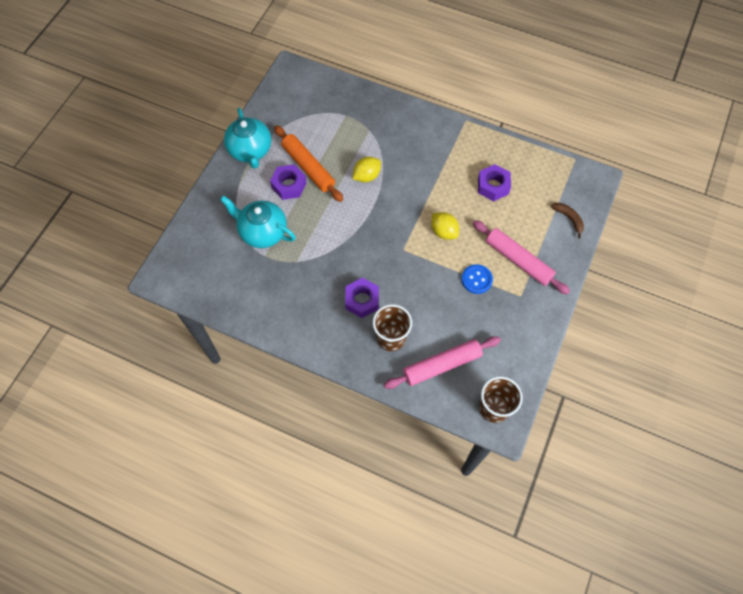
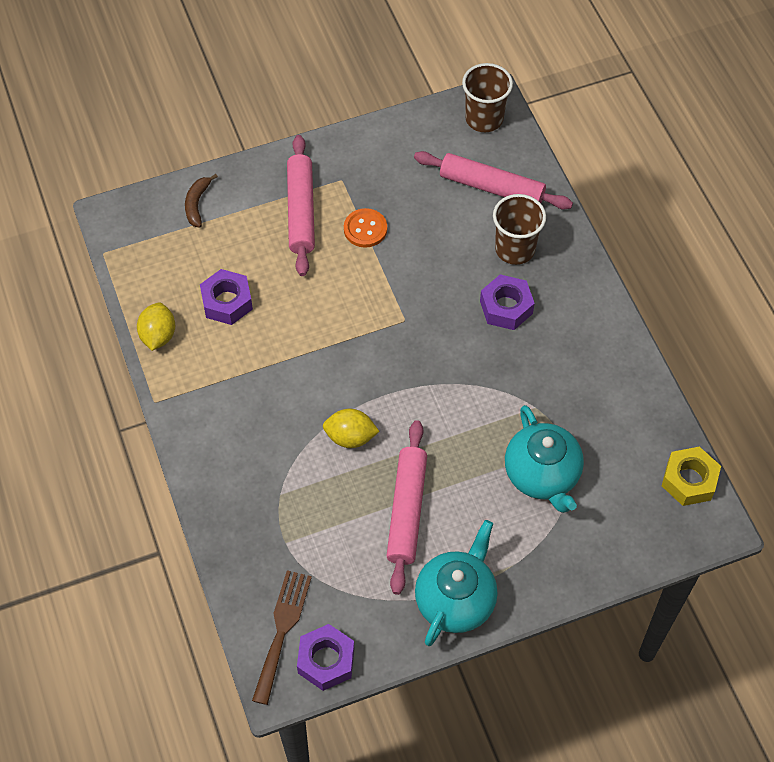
camera: 135 degrees left, 5 degrees down
(188, 288) = (689, 480): none -> yellow nut
(289, 185) = (454, 507): purple nut -> purple nut (326, 660)
(308, 167) = (407, 511): orange rolling pin -> pink rolling pin
(310, 86) = (282, 630): none -> brown fork
(444, 231) = (340, 301): yellow lemon -> yellow lemon (158, 335)
(476, 279) = (365, 229): blue button -> orange button

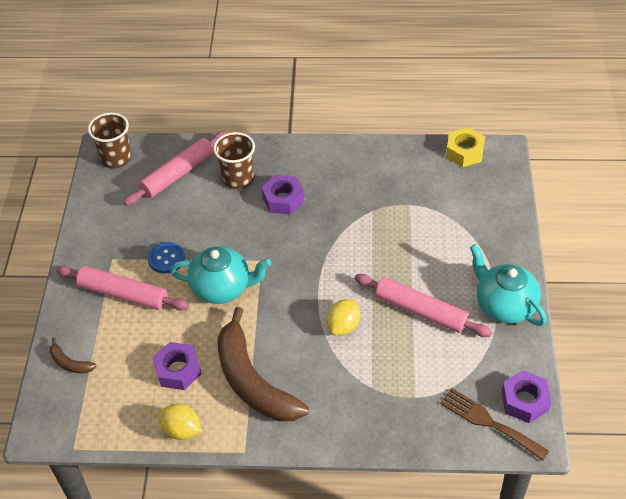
camera: 65 degrees left, 10 degrees down
(242, 375) = (252, 381): none -> brown banana
(365, 229) = (166, 259): orange button -> blue button
(542, 475) = (427, 225): turquoise teapot -> turquoise teapot (222, 288)

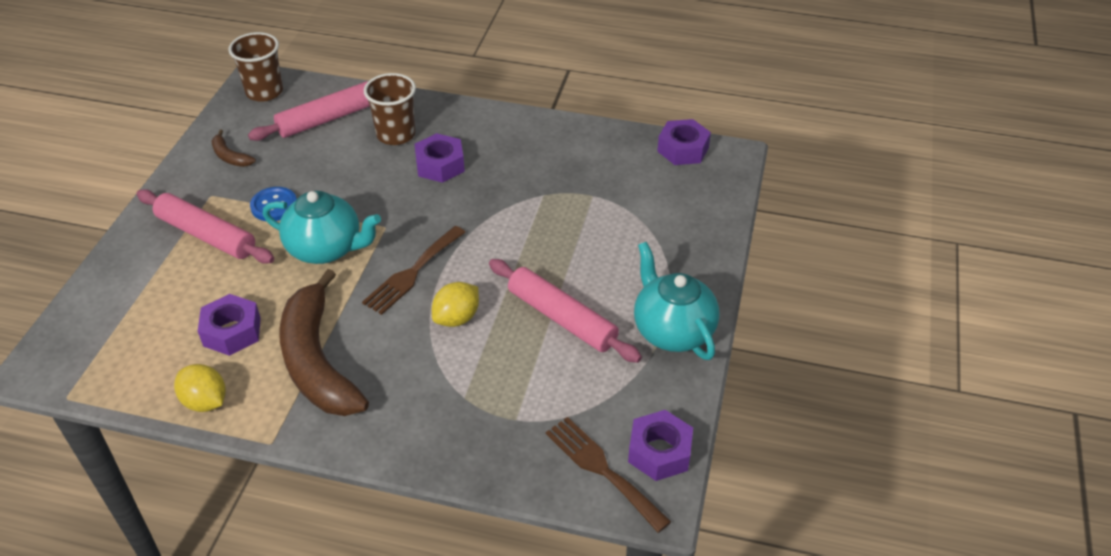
camera: 10 degrees right, 5 degrees down
(70, 363) = (108, 299): brown banana -> brown banana (230, 156)
(296, 295) = (412, 273): none -> brown fork
(464, 152) = (683, 149): yellow nut -> purple nut

